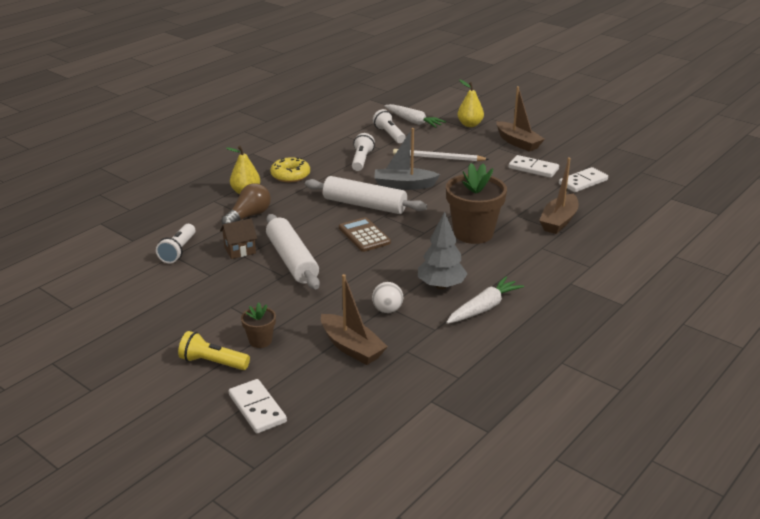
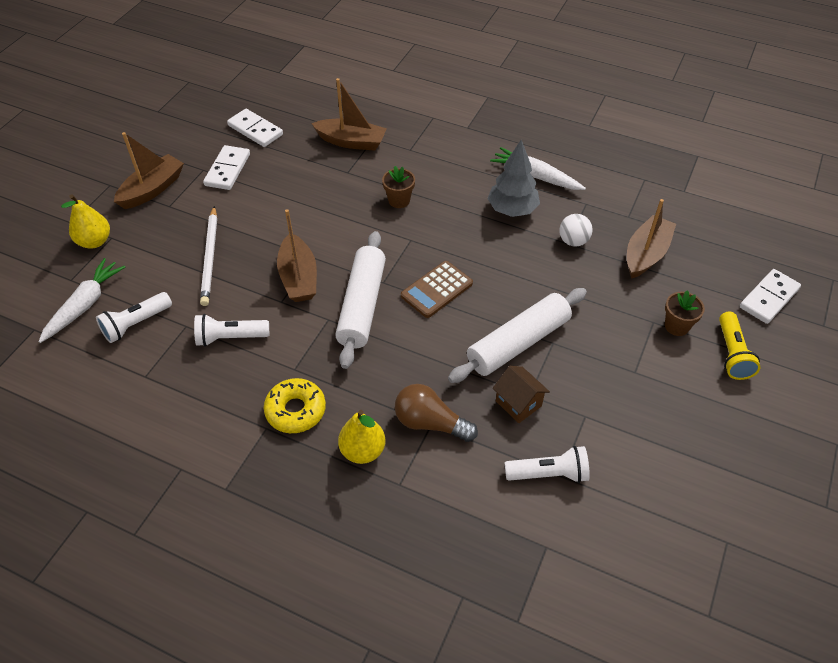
camera: 105 degrees left, 20 degrees up
(404, 185) = (299, 277): grey boat -> brown boat
(473, 233) = (399, 200): brown flower pot -> brown flower pot, size x0.49

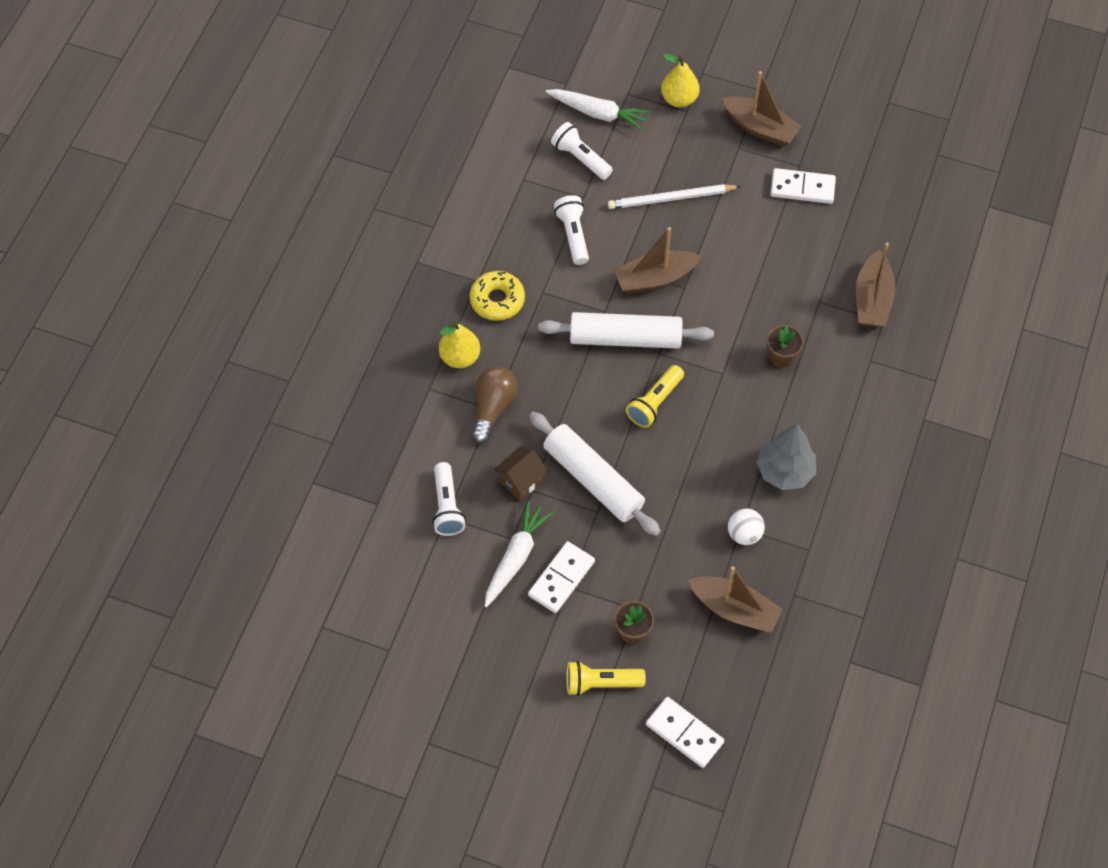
camera: 85 degrees right, 10 degrees up
(255, 130) = (874, 201): white domino -> white domino (561, 578)
(436, 289) = (654, 402): brown calculator -> yellow flashlight
(535, 176) = (846, 495): white carrot -> white carrot (516, 557)

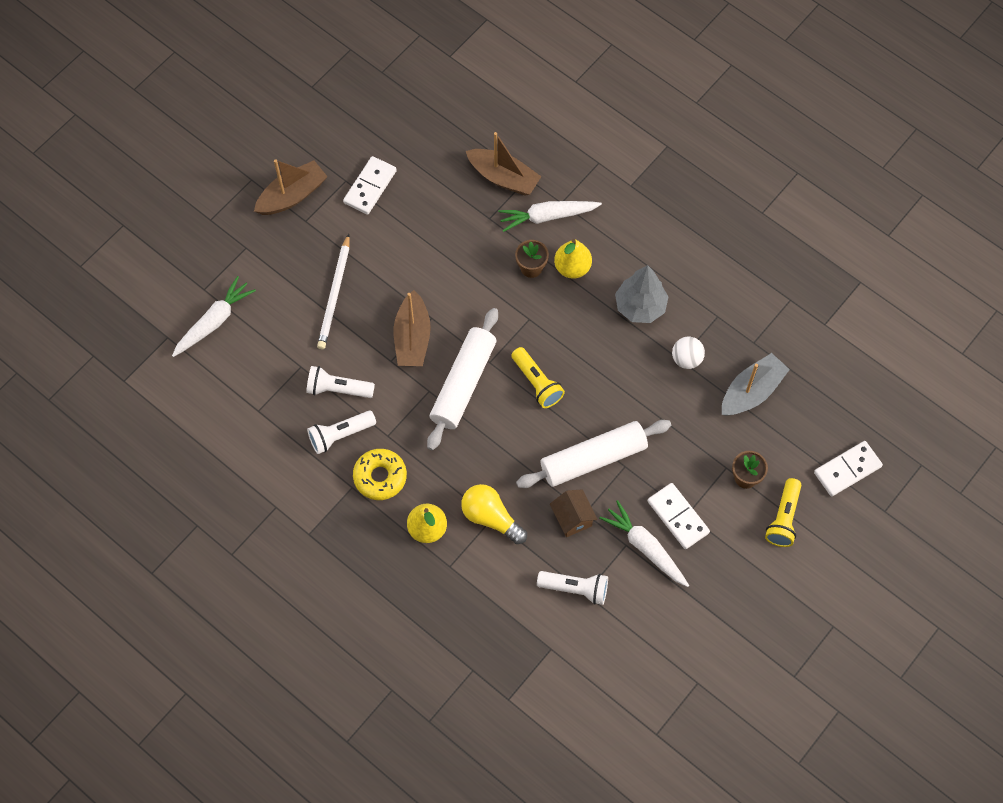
camera: 70 degrees left, 5 degrees up
(493, 408) = (491, 518): brown light bulb -> yellow light bulb
(580, 158) = (257, 354): white flashlight -> white flashlight (340, 435)
(679, 99) = (230, 249): yellow pear -> yellow pear (572, 267)
(735, 609) = (751, 391): brown boat -> grey boat
(847, 353) = (547, 216): none -> white carrot

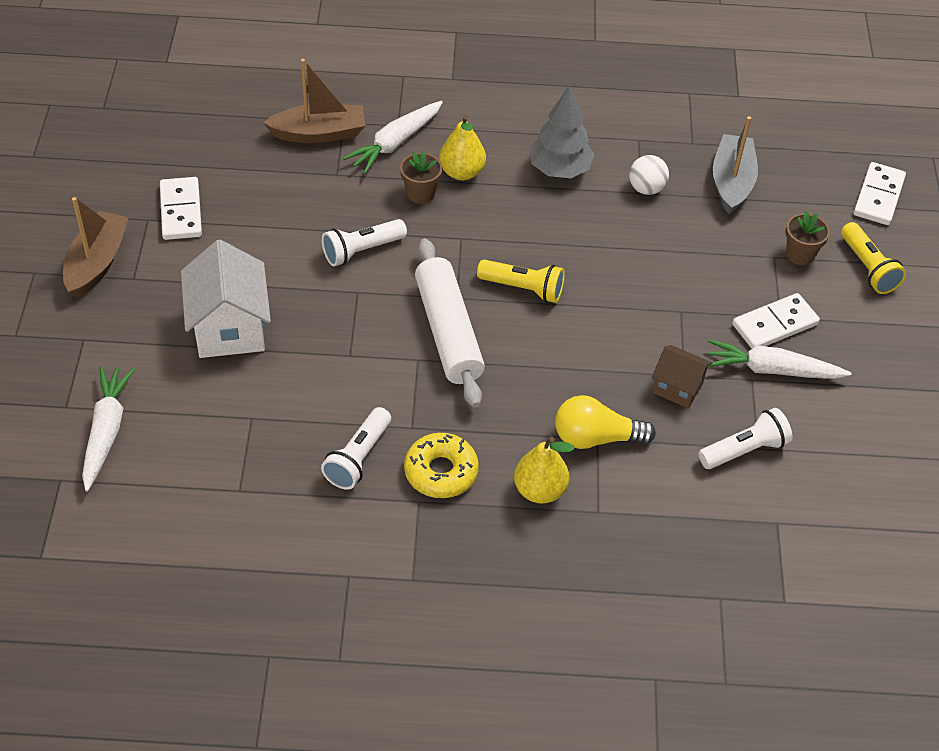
camera: 40 degrees left, 15 degrees down
(334, 295) = (229, 328): white pencil -> white house
(338, 389) = (314, 415): white flashlight -> white flashlight (361, 250)
(412, 338) = (354, 321): brown boat -> none
(593, 459) = (645, 322): white rolling pin -> none
(678, 517) = (774, 324): white domino -> white domino turned 45 degrees counterclockwise

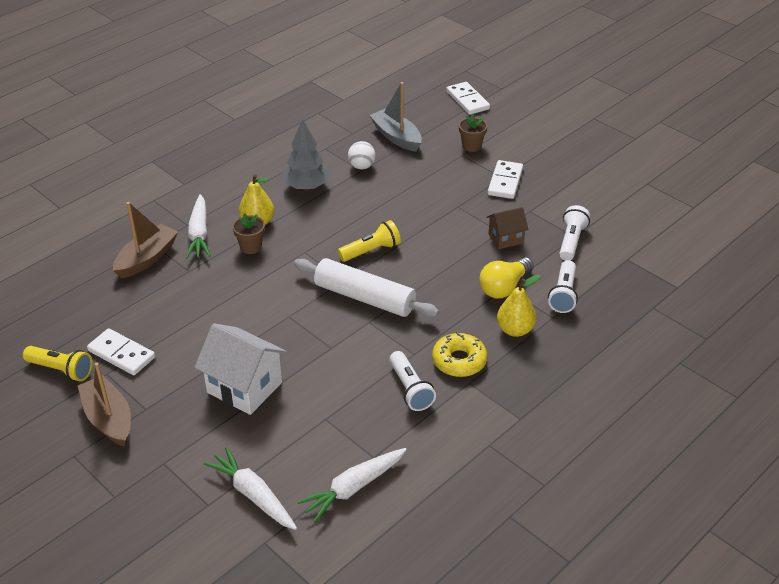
camera: 45 degrees left, 10 degrees down
(361, 250) = (260, 295): white flashlight -> white flashlight (563, 294)
(772, 370) = (532, 201): white carrot -> white carrot (353, 488)
(868, 268) = (507, 132): yellow flashlight -> yellow flashlight (61, 370)

